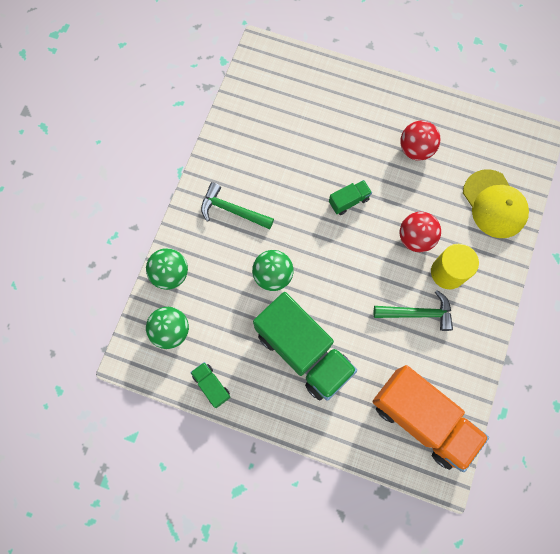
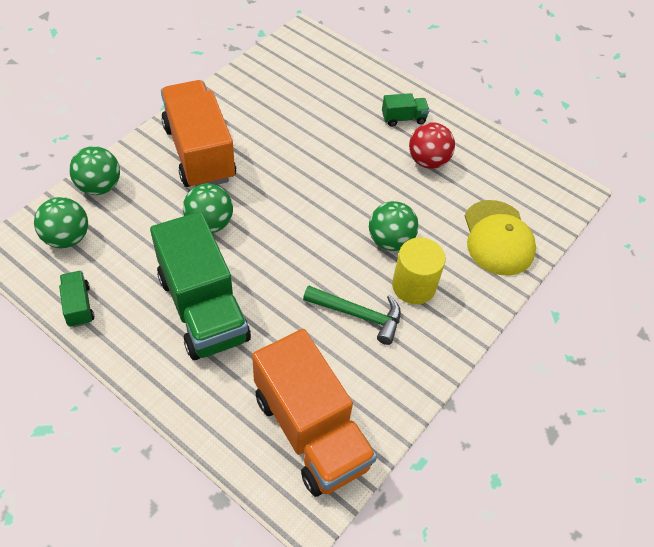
camera: 15 degrees right, 20 degrees down
(232, 210) = (199, 153): green hammer -> orange truck
(349, 201) = (330, 183): green truck -> green truck (403, 118)
(415, 238) = (390, 241): red ball -> green ball

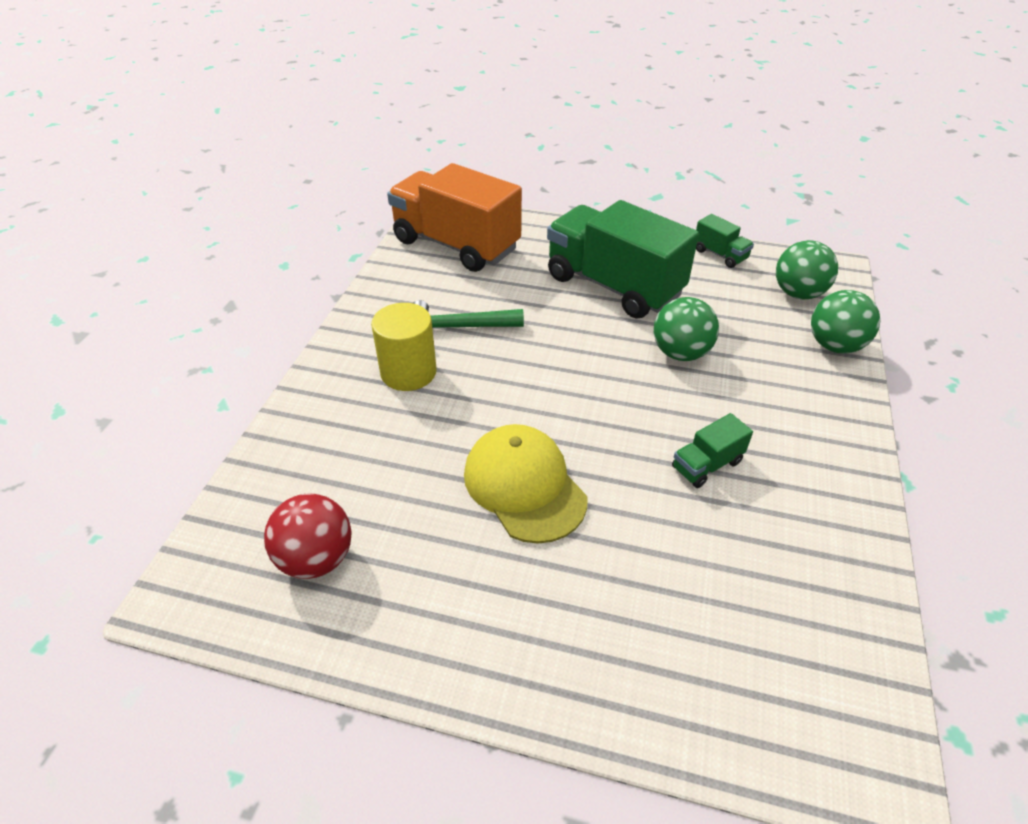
camera: 160 degrees right, 10 degrees down
(199, 153) = (780, 426): orange truck -> none
(390, 241) = (458, 410): green ball -> none
(403, 118) = (534, 625): green truck -> green truck (707, 465)
(428, 161) = (453, 550): red ball -> red ball (316, 558)
(498, 238) = (310, 466): yellow cap -> yellow cap (524, 486)

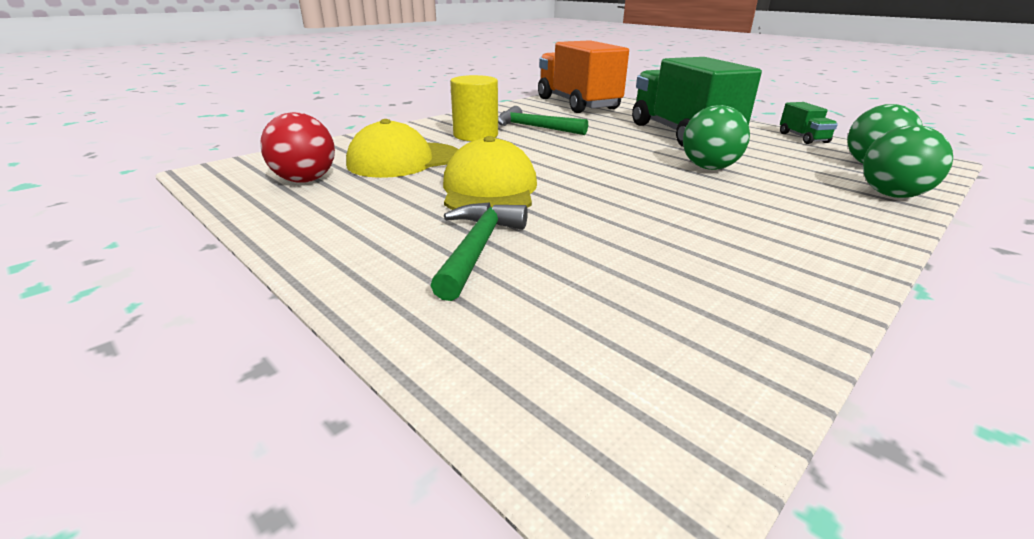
camera: 30 degrees right, 15 degrees down
(383, 466) = (404, 160): none -> yellow cap
(599, 591) = (477, 248): none -> green hammer
(707, 465) = (668, 219): green truck -> none

